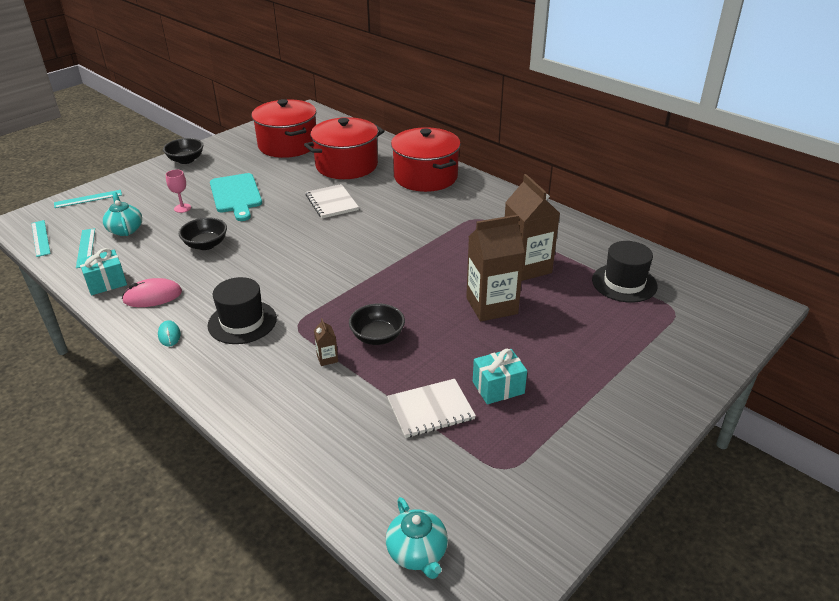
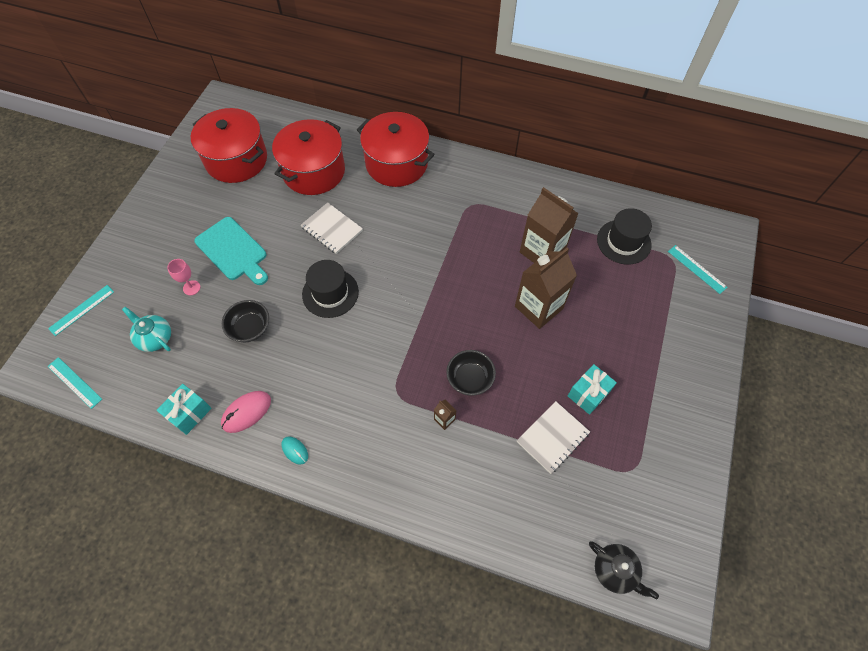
camera: 25 degrees left, 25 degrees up
(85, 248) = (133, 377): turquoise ruler -> turquoise ruler (696, 269)
(186, 160) = (145, 217): black bowl -> none
(242, 322) = (348, 409): black hat -> black hat (330, 293)
(417, 553) = (615, 571): turquoise teapot -> black teapot

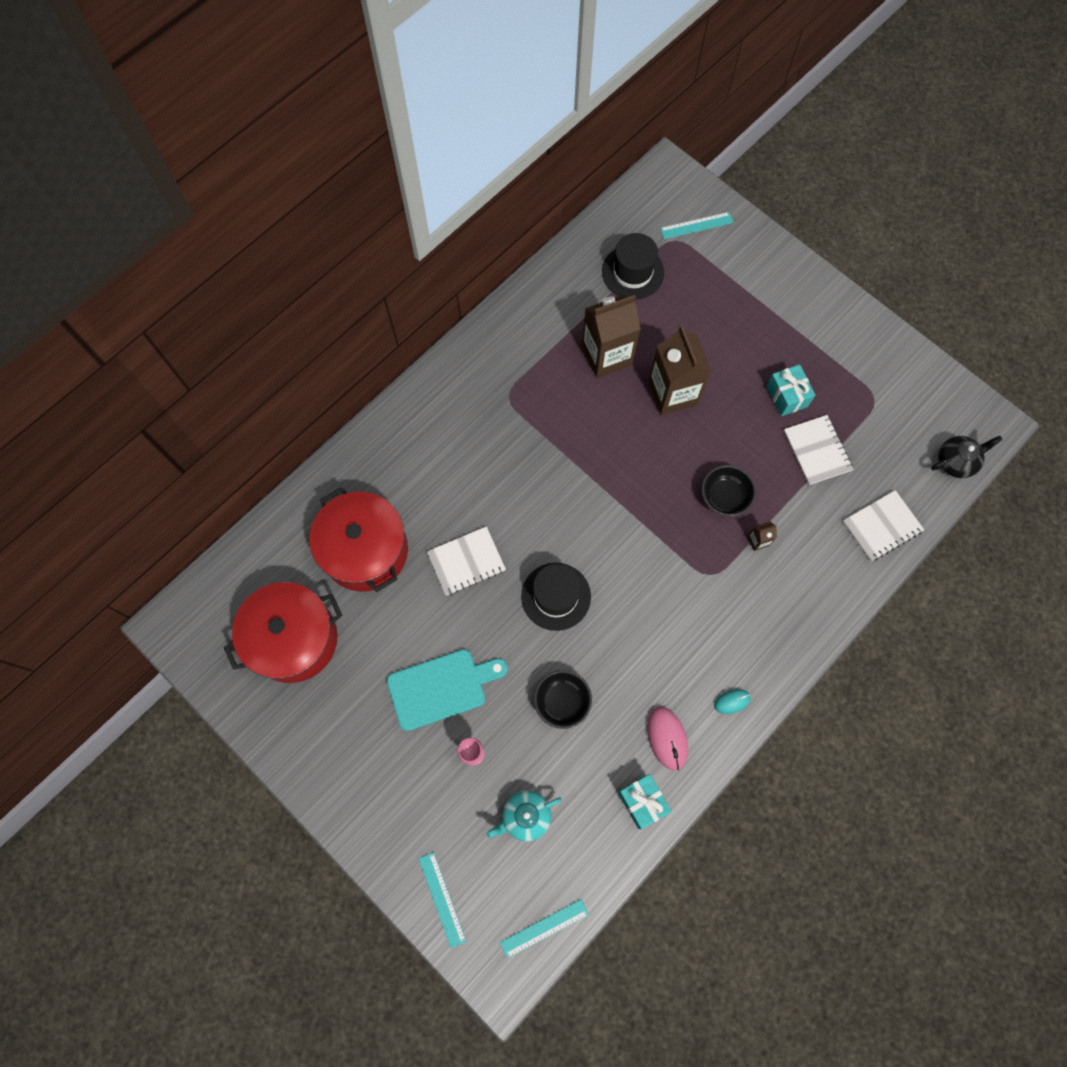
camera: 65 degrees left, 10 degrees up
(396, 163) = (405, 450): red pot -> none
(511, 521) = (882, 526): none -> white notebook

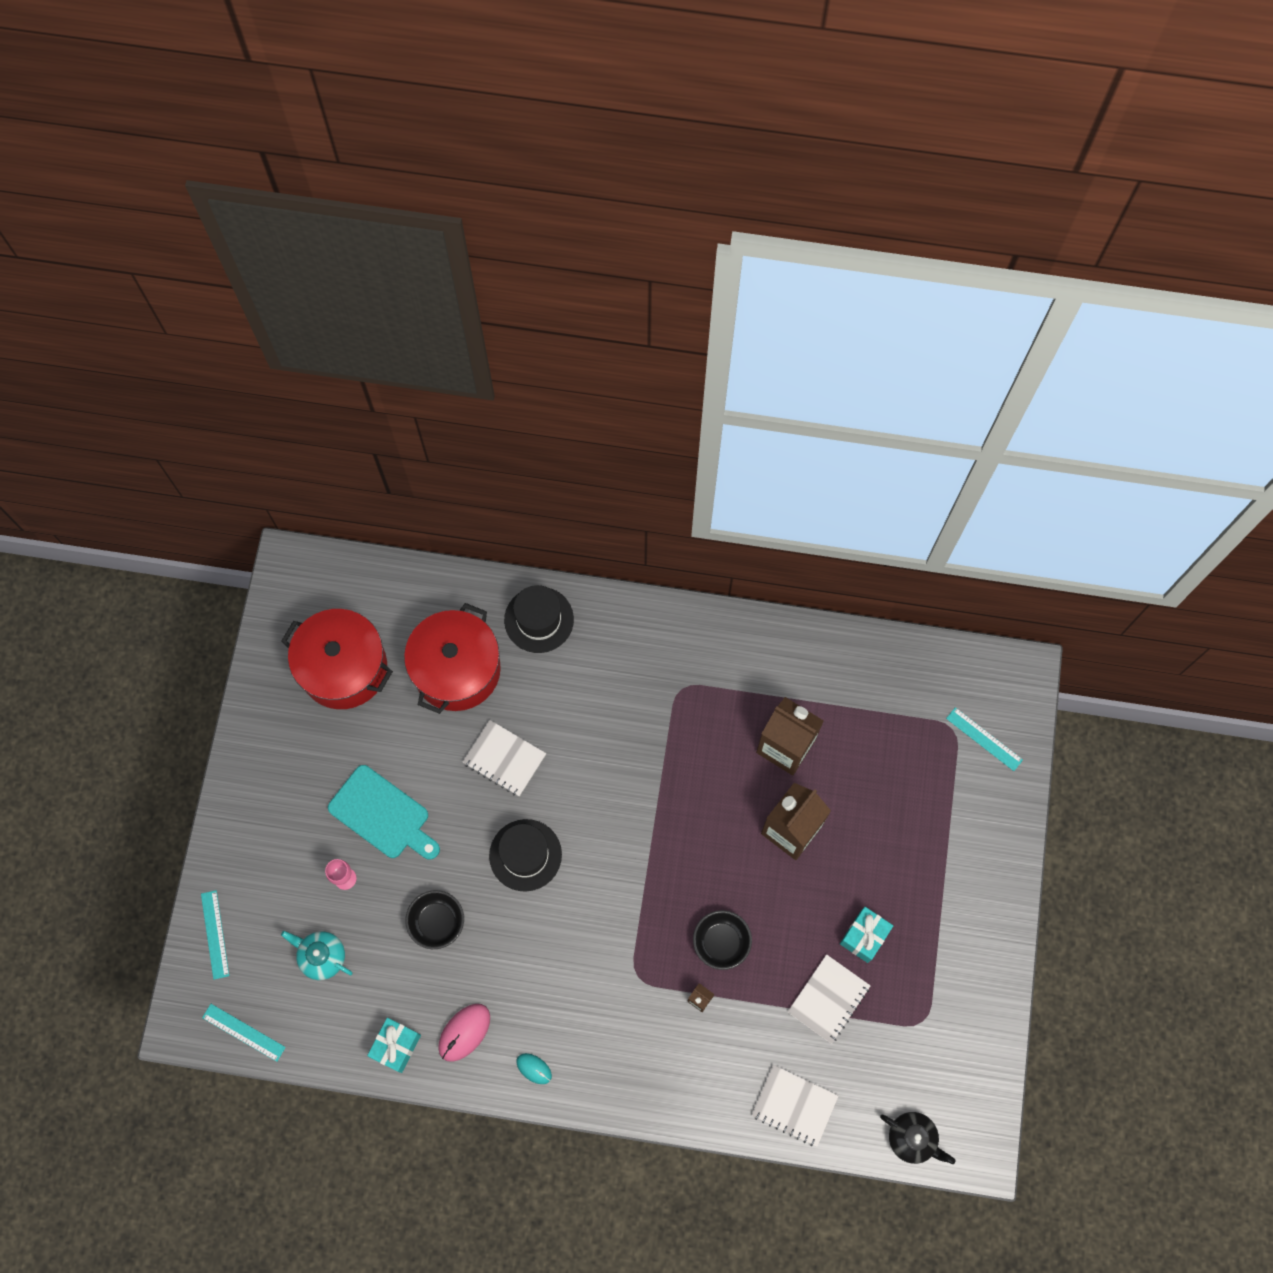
camera: 55 degrees right, 0 degrees up
(442, 899) = (215, 934): turquoise ruler -> turquoise ruler turned 45 degrees counterclockwise
(633, 272) = (889, 713): black hat -> black hat (539, 620)

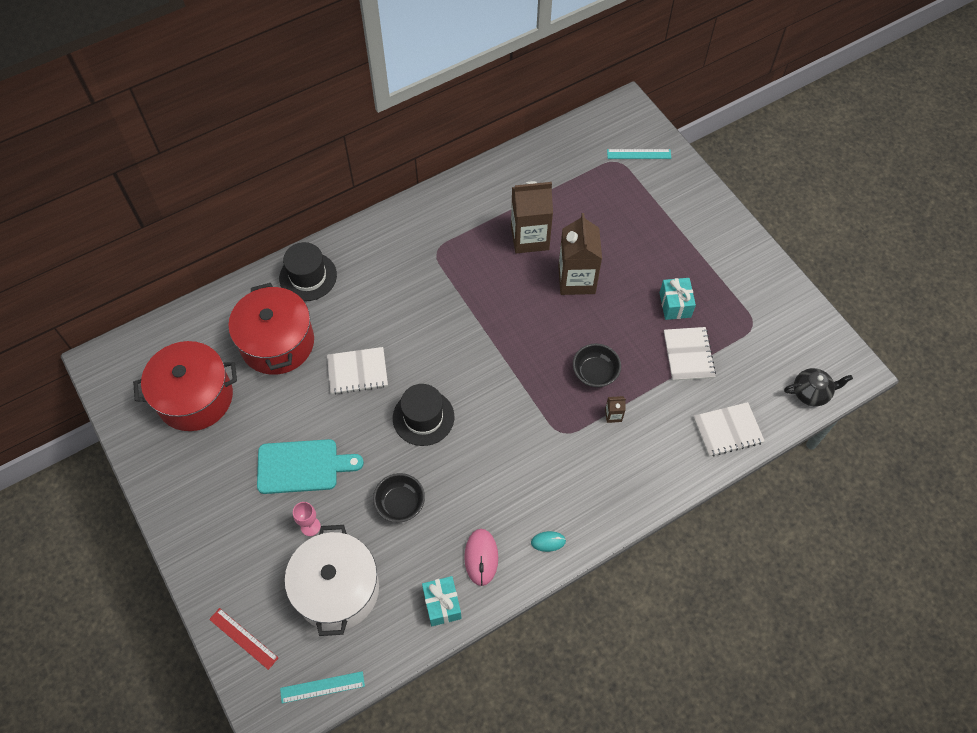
camera: 40 degrees left, 10 degrees down
(215, 934) = (243, 638): turquoise ruler -> red ruler
(322, 956) = (337, 589): turquoise teapot -> white pot

